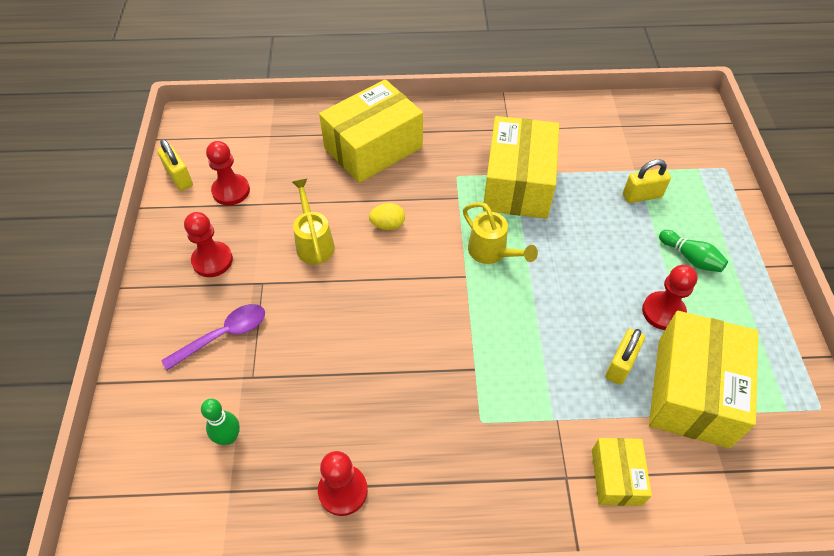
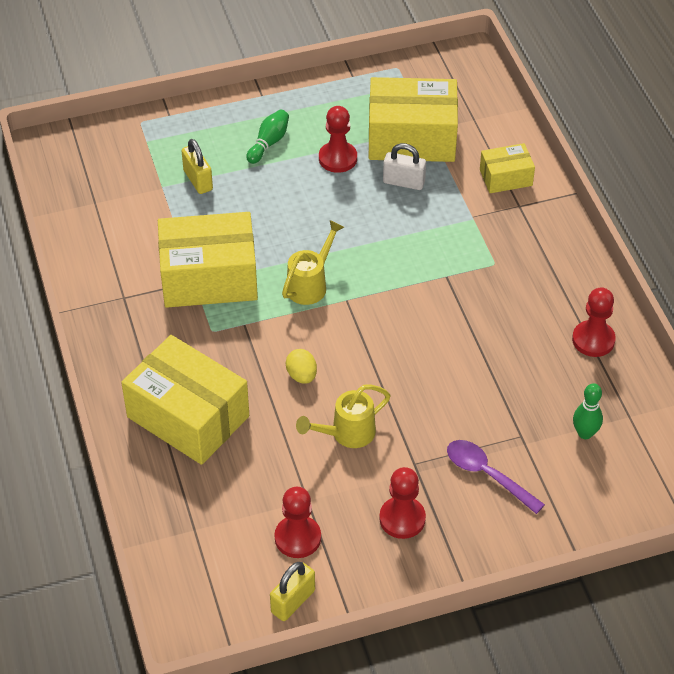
camera: 105 degrees left, 5 degrees down
(620, 365) = (403, 182): yellow padlock -> white padlock

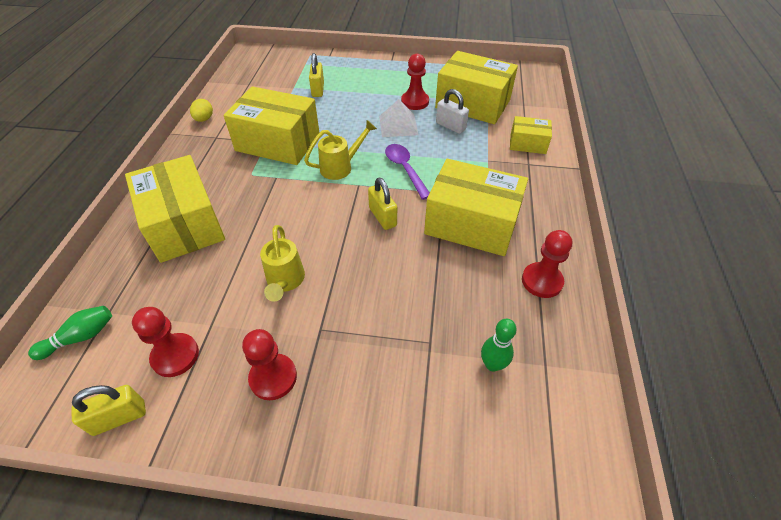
camera: 25 degrees right, 0 degrees up
(269, 143) = (377, 83): green bowling pin -> green bowling pin (81, 337)
(302, 375) = (286, 225): yellow egg -> yellow egg (204, 119)
(339, 201) = (398, 125): none -> white pyramid
(347, 434) = (285, 281): yellow watering can -> yellow watering can turned 90 degrees counterclockwise
(399, 329) = (382, 217): none -> yellow padlock
(487, 475) = (376, 367): purple spoon -> purple spoon (405, 169)
(495, 303) = (471, 224): none -> yellow box

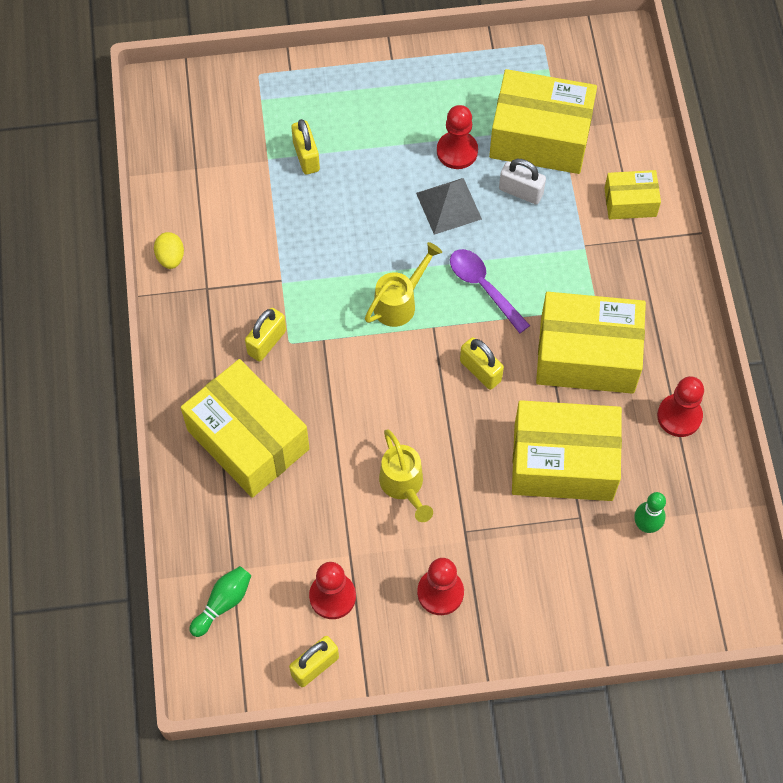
camera: 15 degrees left, 15 degrees up
(236, 171) = (267, 342): none -> yellow padlock
(278, 142) = (297, 278): yellow box -> yellow box (563, 462)
(398, 125) = (448, 205): white pyramid -> grey pyramid

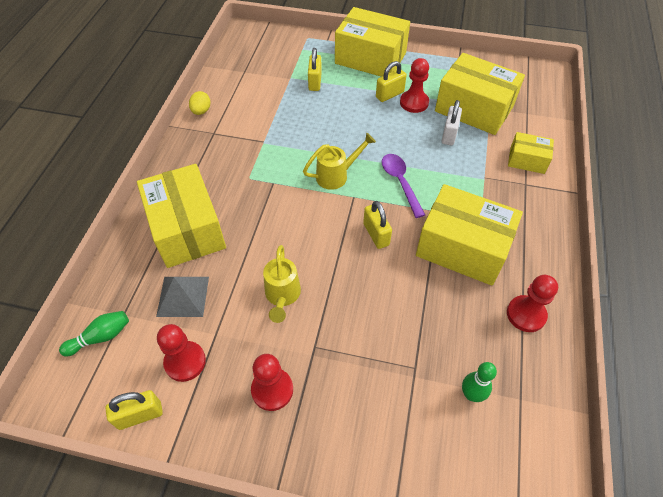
camera: 20 degrees right, 10 degrees down
(267, 342) = (234, 173): yellow padlock -> yellow padlock (389, 95)
(448, 205) = (395, 130): grey pyramid -> grey pyramid (183, 296)
(521, 191) = (449, 134): white padlock -> white padlock turned 60 degrees clockwise
(563, 462) = (416, 319): yellow box -> yellow box (370, 58)

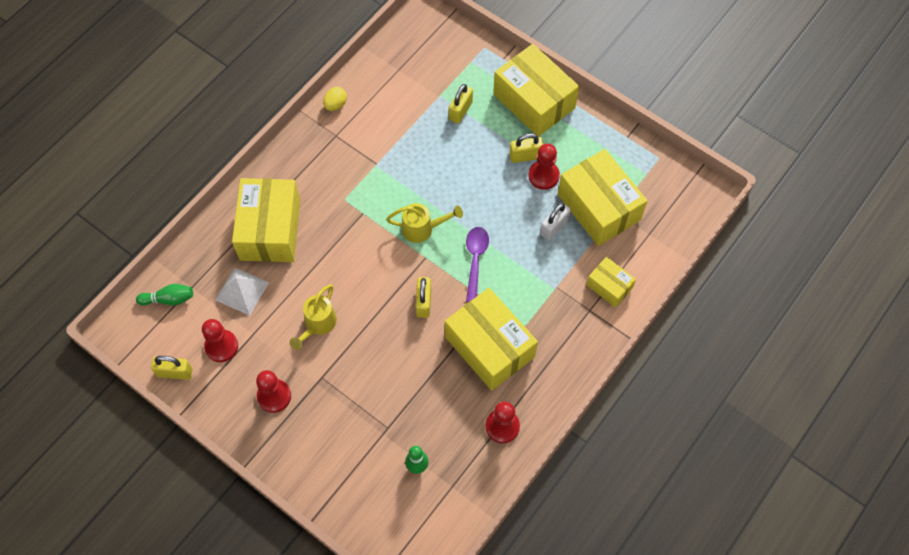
camera: 25 degrees right, 10 degrees up
(183, 296) = (242, 291): grey pyramid -> white pyramid

